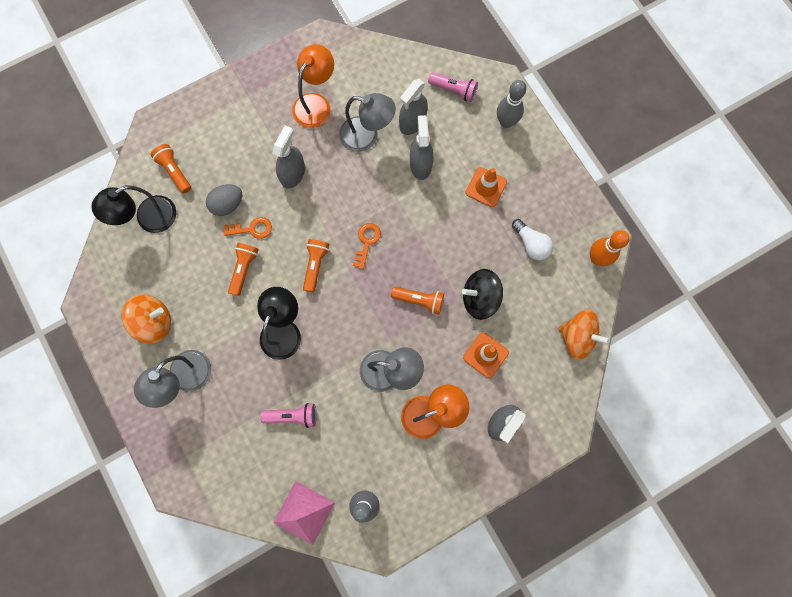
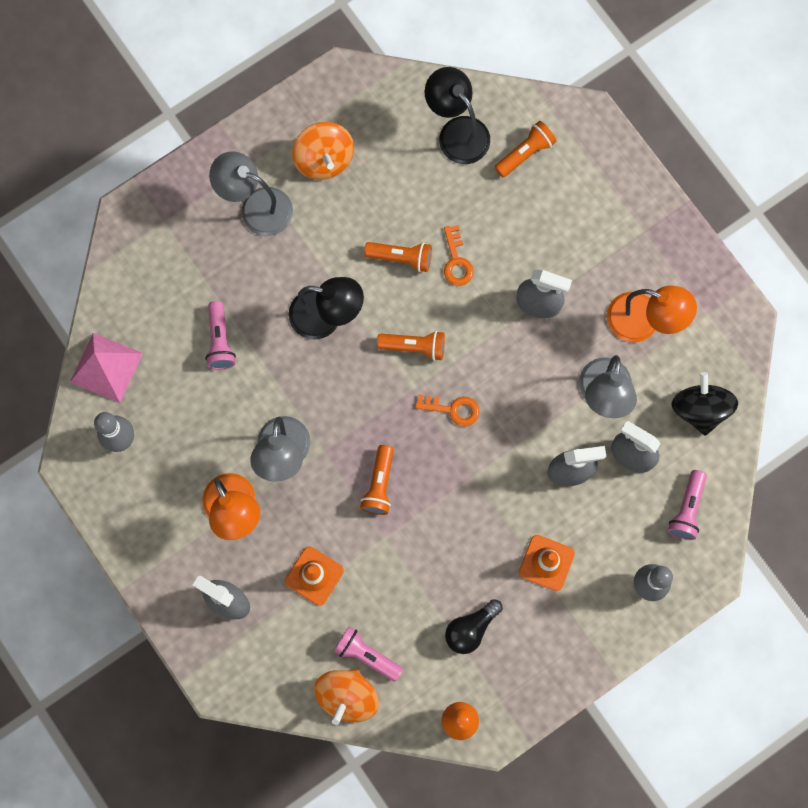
camera: 85 degrees right, 0 degrees up
(227, 204) = (486, 226): grey egg -> none
(480, 298) = (389, 564): black spinning top -> black spinning top (700, 409)
(531, 244) = (471, 629): white light bulb -> black light bulb
(547, 320) = (366, 655): none -> pink flashlight

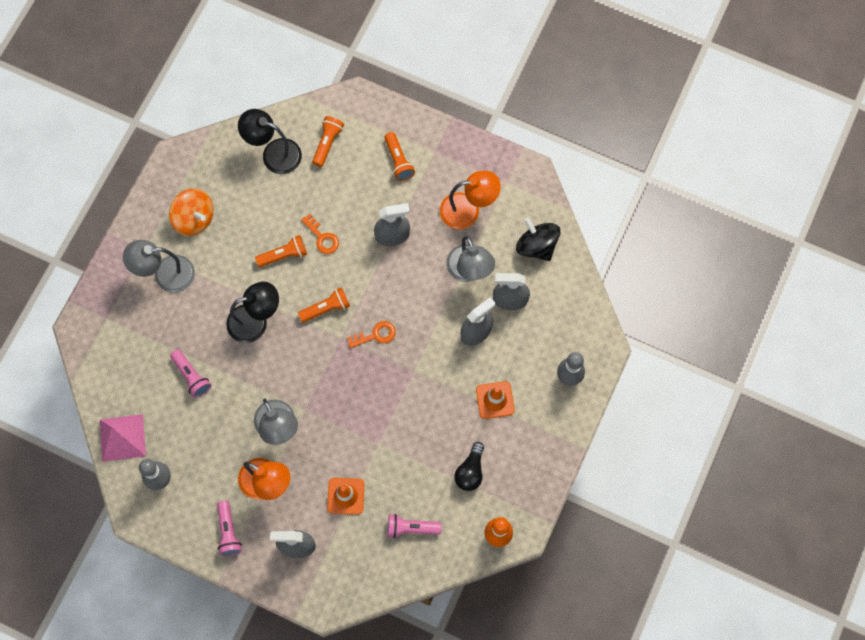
camera: 30 degrees left, 5 degrees down
(347, 696) = (414, 563): orange spinning top -> none
(379, 485) = (355, 411): orange flashlight -> orange flashlight (398, 161)
(687, 509) = (565, 314): pink flashlight -> pink flashlight (228, 532)

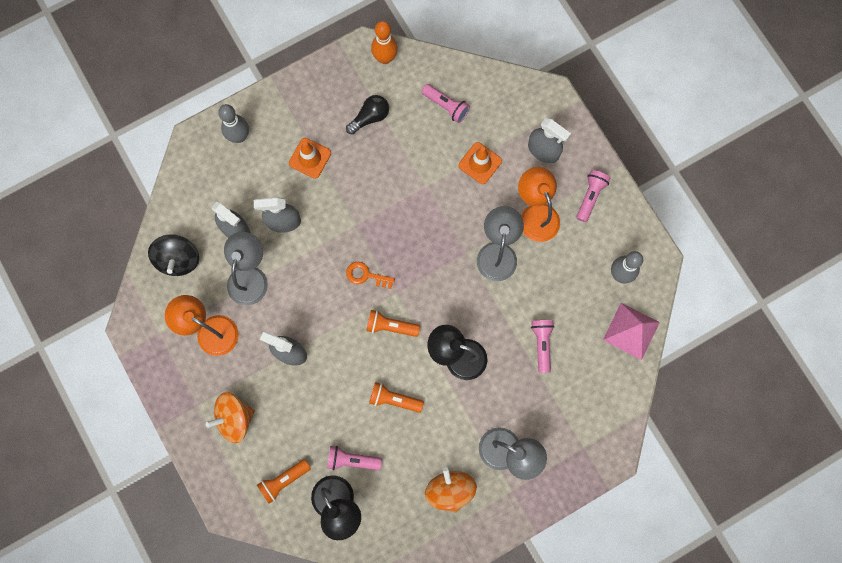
camera: 145 degrees left, 5 degrees up
(285, 191) = (352, 460): none -> pink flashlight
(322, 237) = (350, 393): orange key -> none
(398, 161) = (234, 419): orange flashlight -> orange spinning top

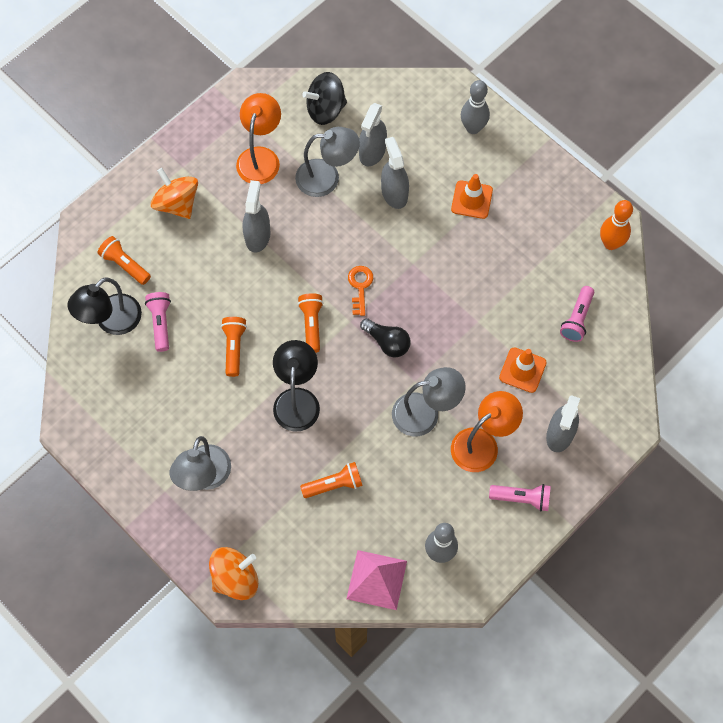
camera: 75 degrees right, 10 degrees down
(370, 117) = (537, 246): black light bulb -> black light bulb (387, 342)
(450, 490) = (151, 427): orange spinning top -> orange spinning top (235, 578)
(542, 344) = (334, 485): pink flashlight -> orange flashlight

